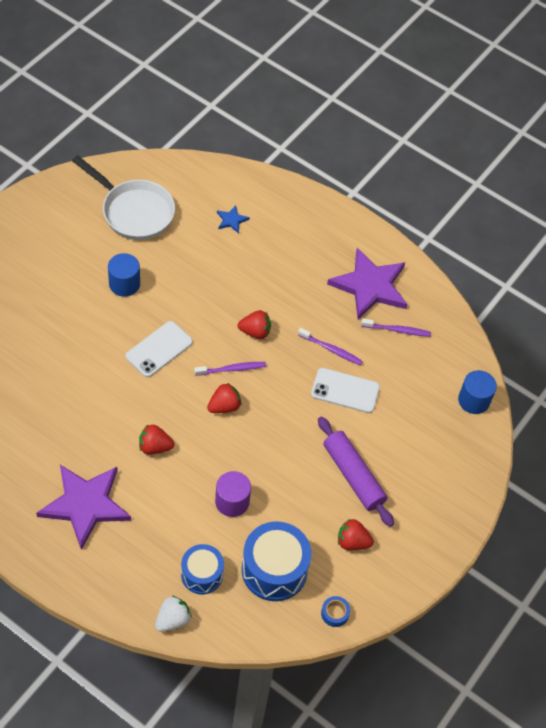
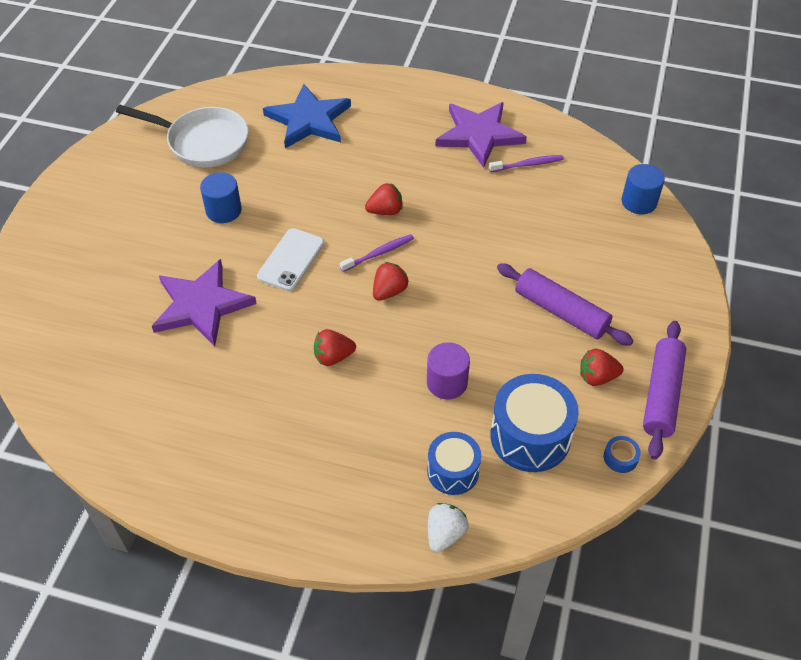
camera: 15 degrees left, 5 degrees down
(85, 504) = (282, 445): purple star -> purple star (201, 305)
(231, 220) = (309, 120): blue star -> blue star, size x2.38
(331, 349) = (471, 202): purple toothbrush -> none
(345, 391) = (507, 235): white phone -> none
(395, 576) = (661, 394): none -> purple rolling pin

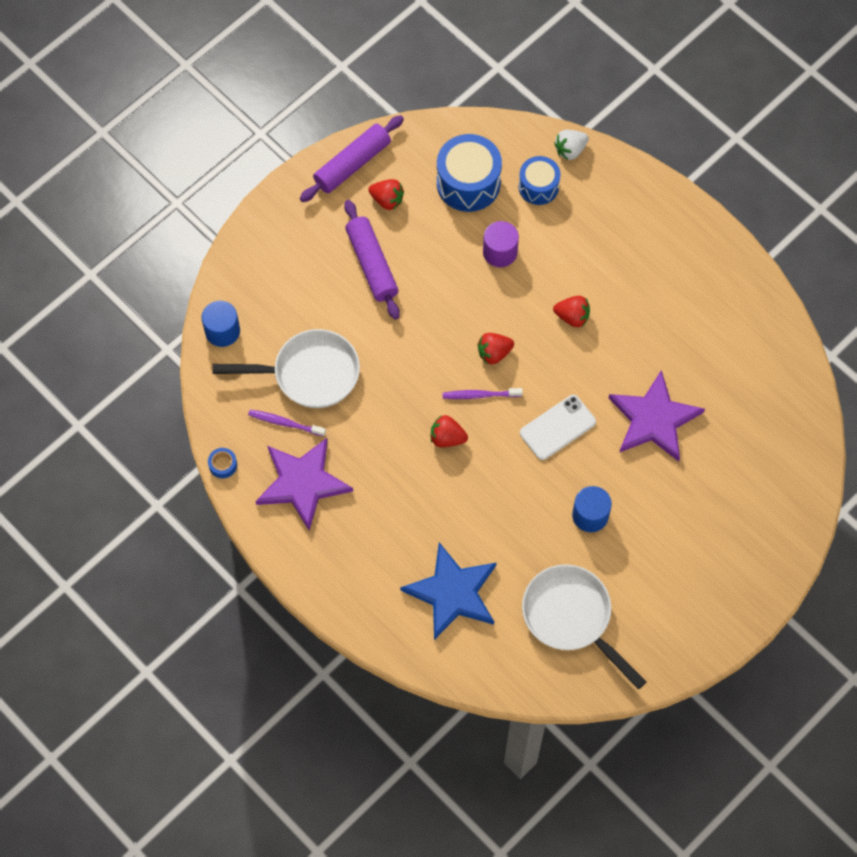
camera: 150 degrees left, 15 degrees up
(539, 204) = (309, 373): none -> white pan
(620, 457) = (418, 138): blue tape -> blue tape (223, 465)

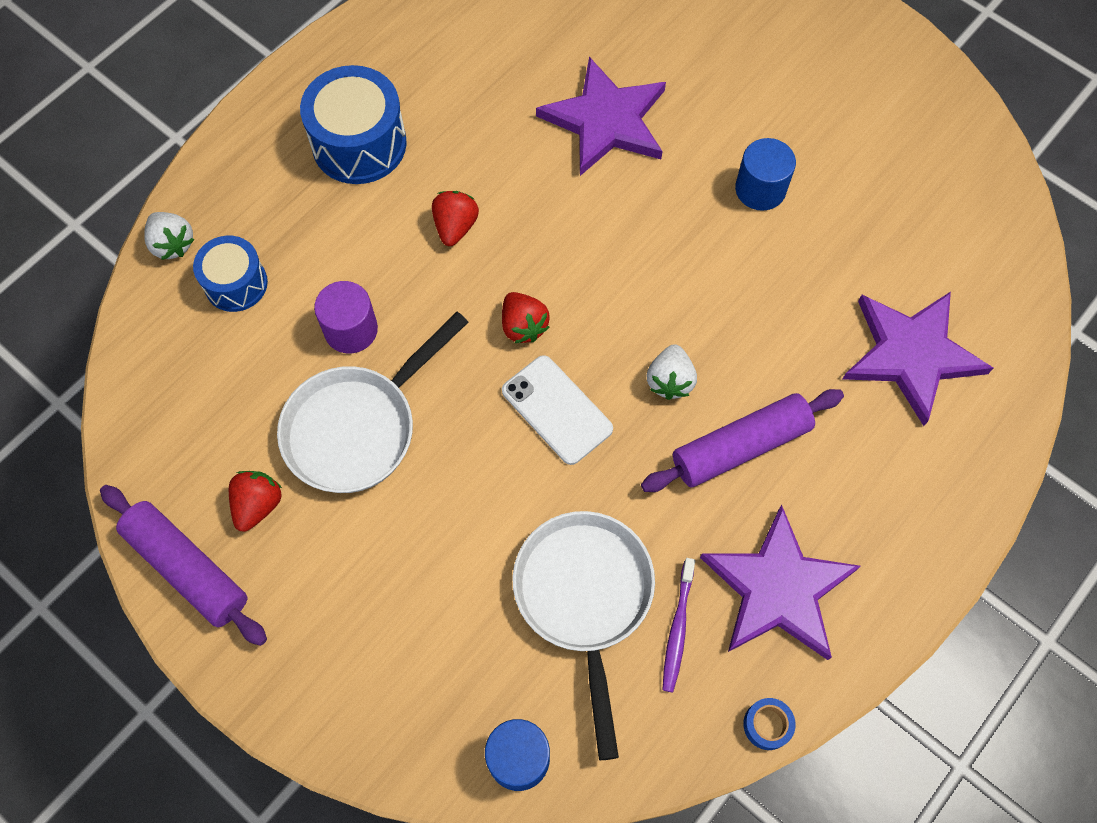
camera: 95 degrees left, 0 degrees up
(372, 264) = (378, 518): purple rolling pin -> purple rolling pin (740, 446)
(447, 438) = (670, 381): red strawberry -> white strawberry
(452, 592) = (911, 355): blue star -> purple star
(468, 183) = (227, 383): blue drum -> blue drum (359, 144)
(480, 395) = (594, 340): purple toothbrush -> none
(557, 427) = (633, 236): white phone -> white phone (557, 410)
(571, 617) = (913, 204): white pan -> white pan (358, 427)

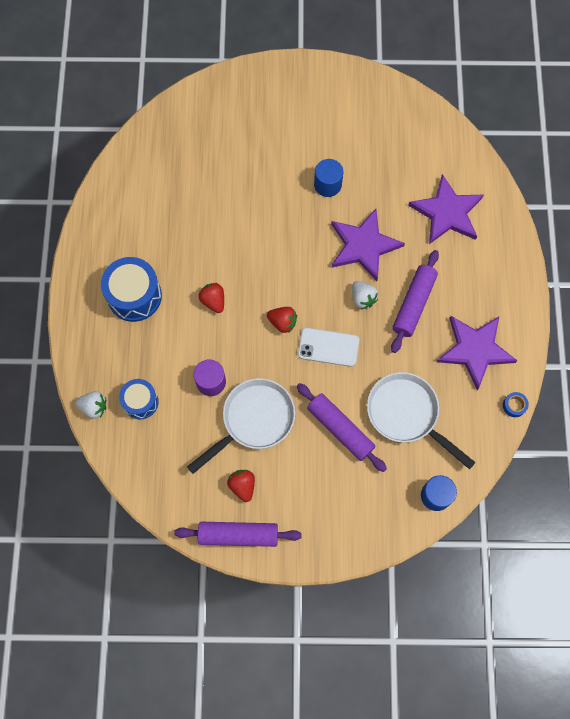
camera: 40 degrees left, 5 degrees up
(358, 427) = (253, 420): white pan -> white pan turned 135 degrees counterclockwise
(467, 539) = (340, 429): none -> purple rolling pin
(606, 120) = (235, 202): purple star -> purple star (363, 246)
(678, 628) = (451, 396): purple toothbrush -> none

